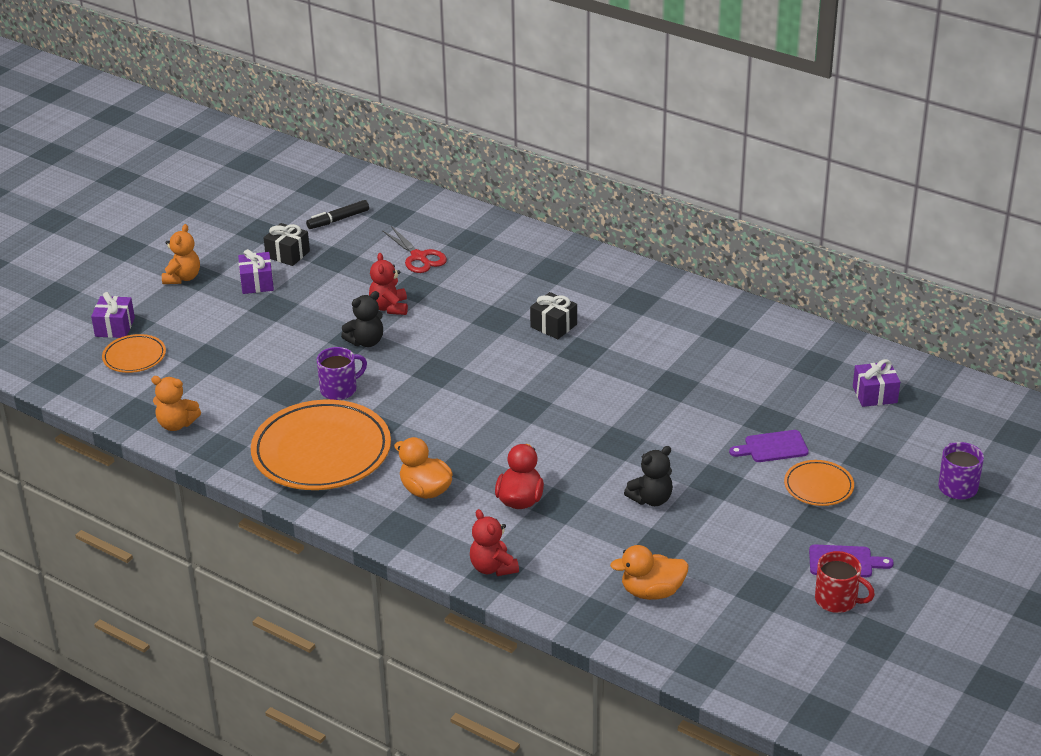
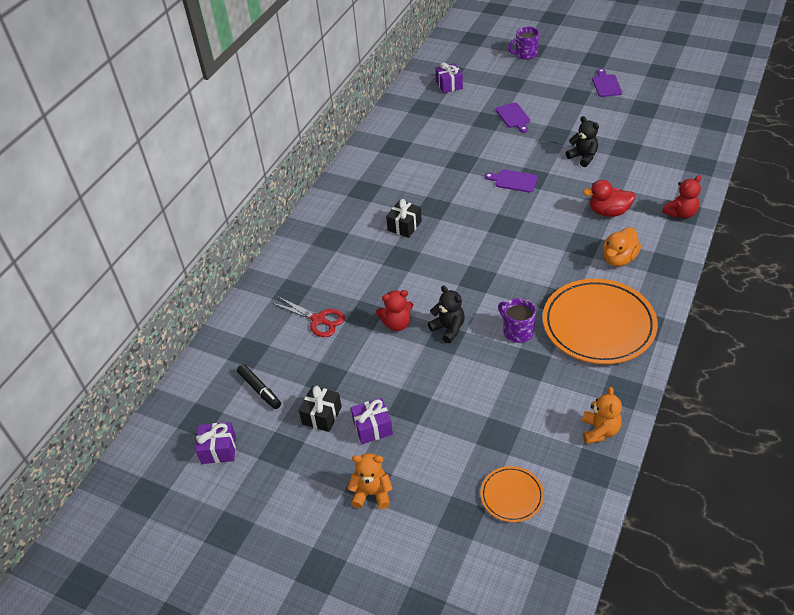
camera: 95 degrees left, 10 degrees up
(115, 327) = (467, 529): purple gift -> purple gift (218, 449)
(419, 257) = (318, 320): red scissors -> red scissors turned 75 degrees clockwise
(616, 425) = (513, 181): none -> purple cutting board
(652, 592) = (667, 147): orange duck -> none
(818, 486) = (544, 98): orange plate -> none
(837, 600) = (638, 84): red mug -> none

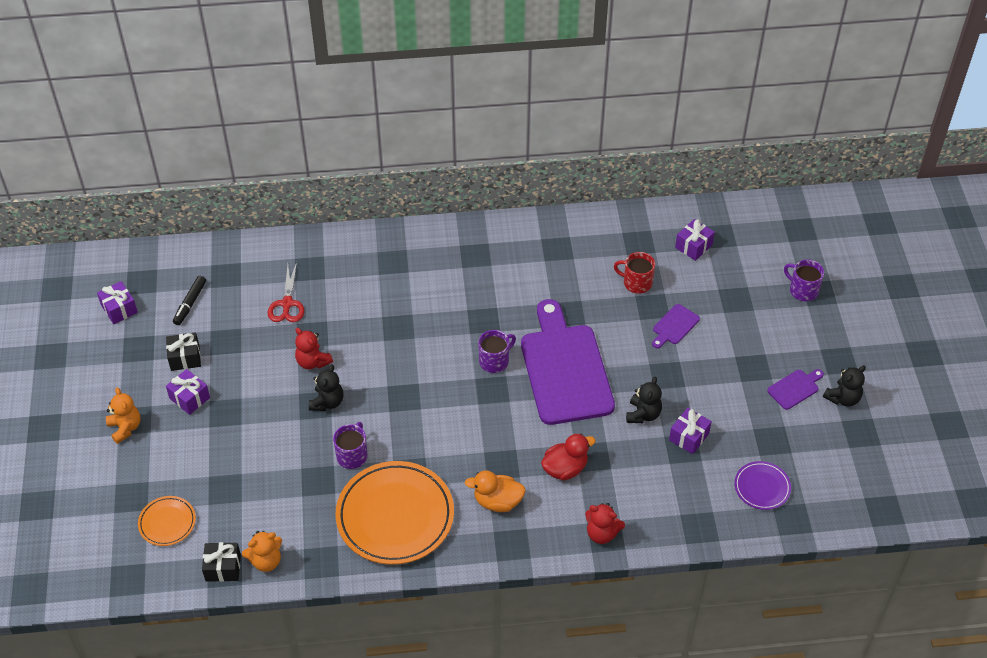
camera: 55 degrees right, 5 degrees up
(404, 226) = (443, 309): black gift -> black gift (223, 567)
(460, 120) = (636, 283): none -> red mug
(478, 214) = (495, 361): none -> purple mug
(513, 181) = (565, 369): purple cutting board -> purple cutting board, size x2.46
(608, 212) = (565, 468): red duck -> red duck turned 90 degrees clockwise
(617, 143) = (689, 437): none -> purple gift
(627, 69) = (843, 398): none -> black teddy bear
(681, 126) = (762, 487): none -> purple plate

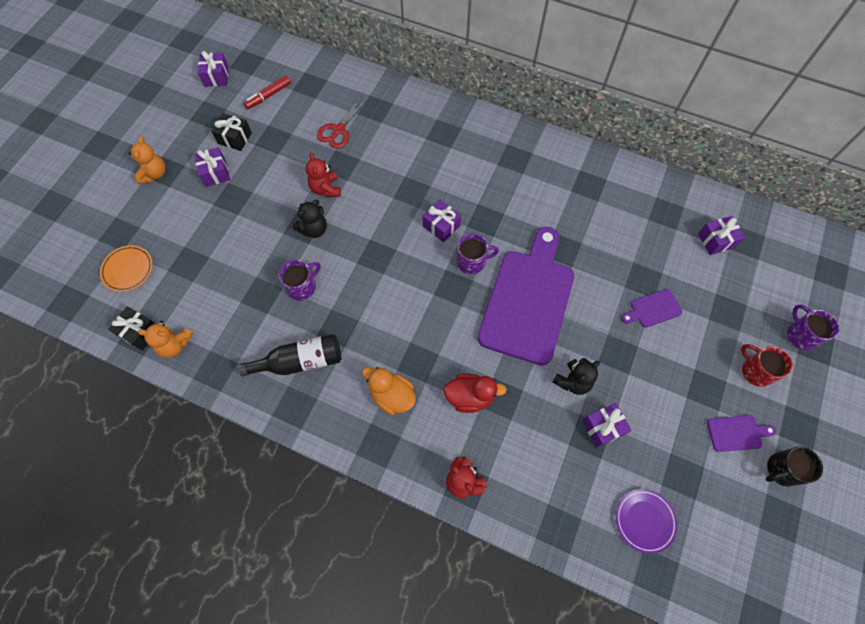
camera: 30 degrees right, 15 degrees up
(190, 303) = (268, 96): black marker -> red marker
(395, 516) = (300, 361): orange plate -> black bottle
(446, 344) = (441, 226): none -> purple gift
(636, 283) = (641, 250): red mug -> red mug (755, 371)
(843, 398) = (781, 470): black teddy bear -> black mug

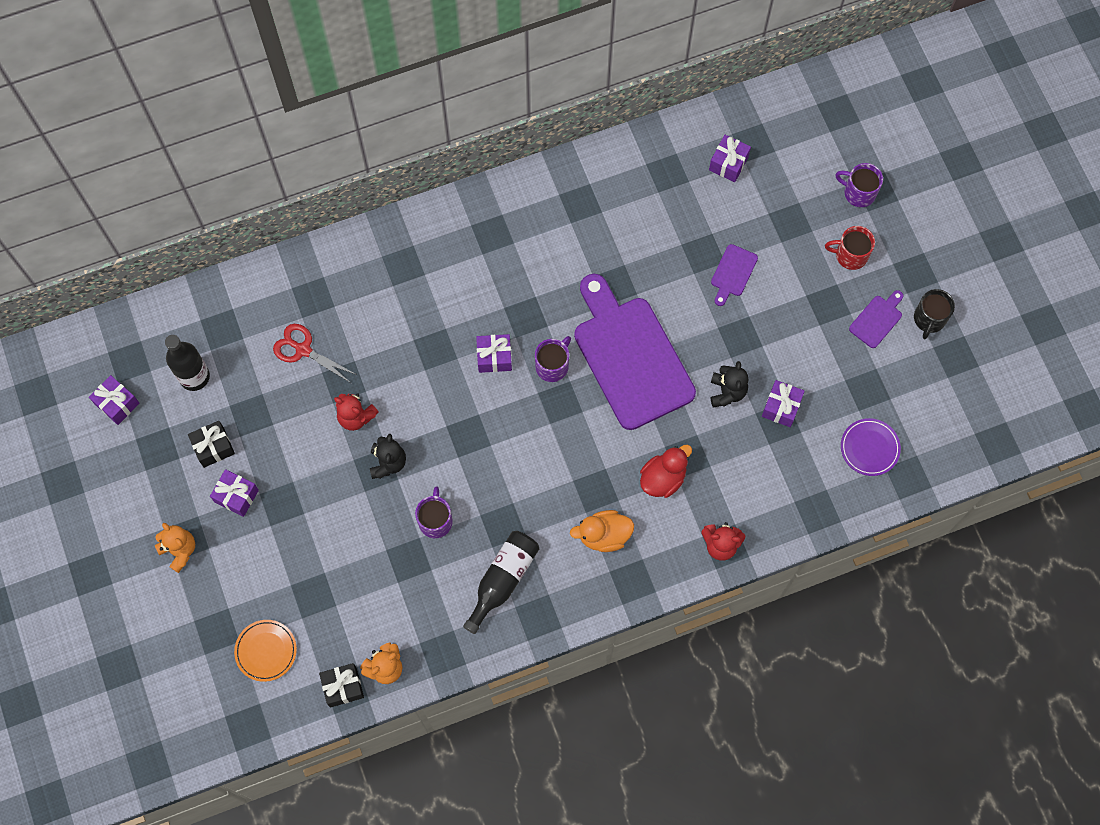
camera: 45 degrees left, 5 degrees up
(268, 96) = (194, 376): red marker -> black bottle
(339, 130) = (303, 350): red scissors -> red scissors turned 135 degrees clockwise

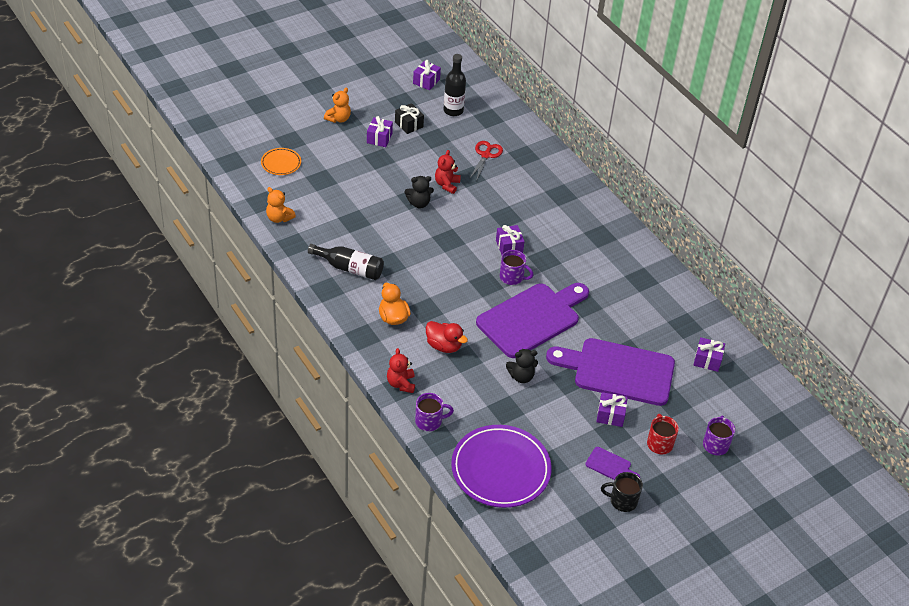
camera: 75 degrees right, 25 degrees down
(343, 687) = (263, 200): black gift -> none
(435, 520) = (384, 230): purple mug -> purple mug (429, 421)
(733, 273) = (618, 371): purple cutting board -> purple cutting board, size x2.46
(781, 407) = (518, 410): purple gift -> purple gift (610, 415)
(869, 448) = (500, 469): purple plate -> purple plate, size x2.07

